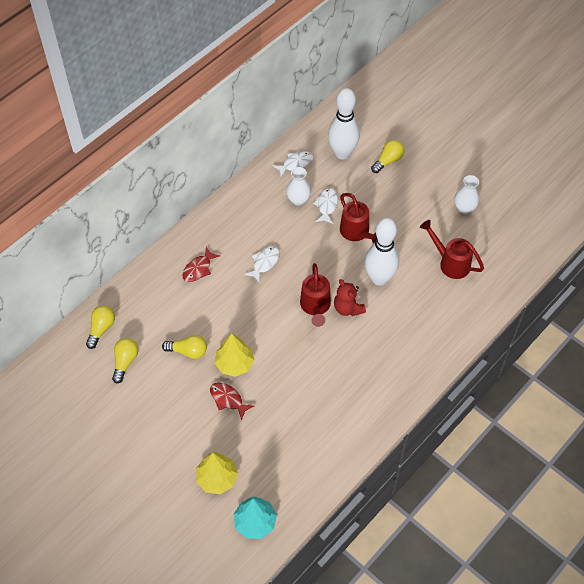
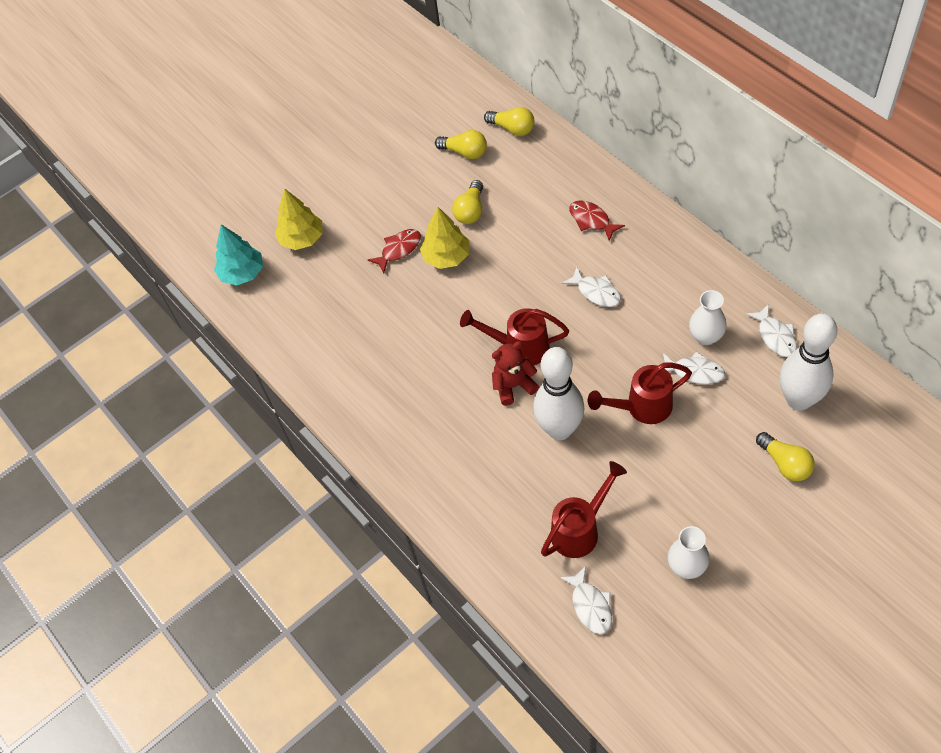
camera: 105 degrees right, 0 degrees up
(499, 255) = (590, 605): none -> white fish

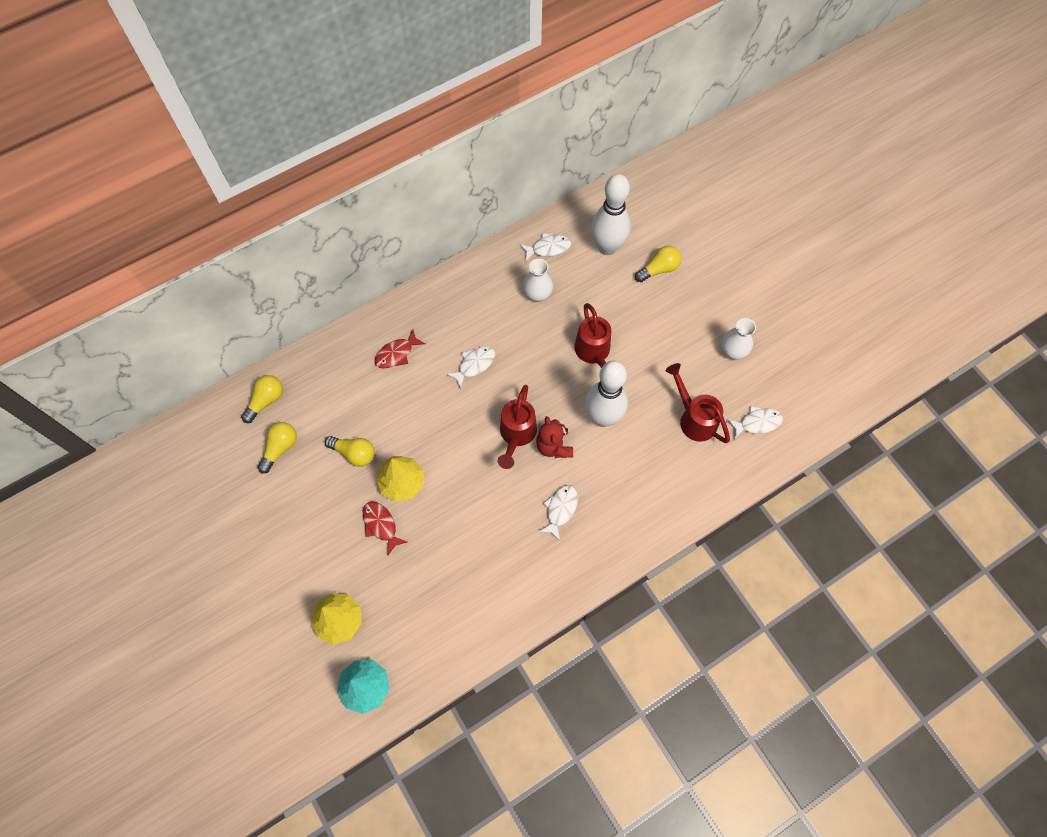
camera: 90 degrees left, 10 degrees up
(694, 372) = (568, 309): white fish -> white fish (560, 509)

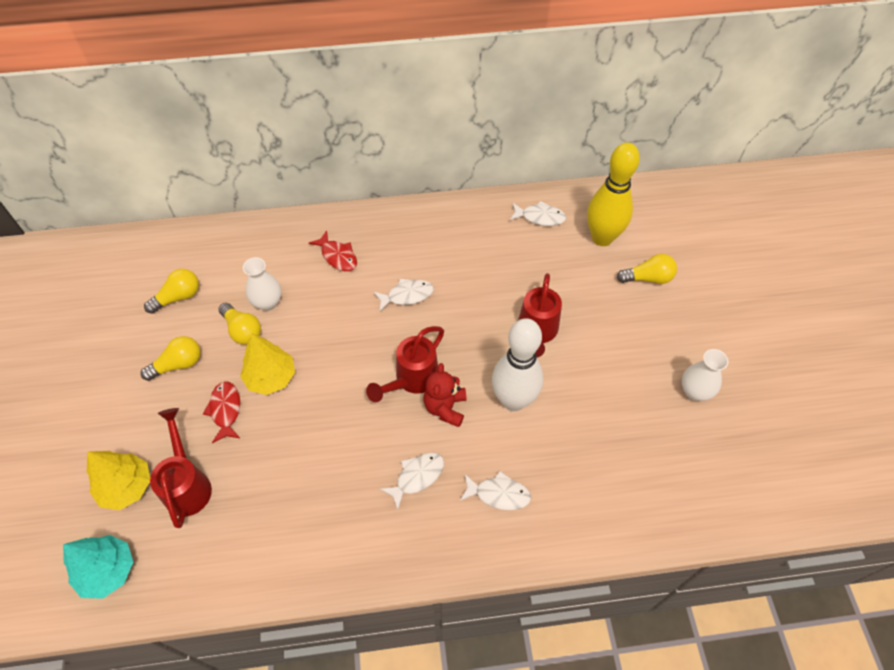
camera: 25 degrees right, 10 degrees down
(266, 401) = (193, 250): yellow light bulb -> yellow light bulb (178, 364)
(397, 354) = (337, 256): red fish -> red fish turned 120 degrees counterclockwise
(537, 294) = (506, 255): white vase -> white vase (268, 302)
(607, 247) = (602, 238): white bowling pin -> yellow bowling pin
(693, 418) = (616, 443): red watering can -> red watering can (187, 484)
(757, 423) = (690, 480): white fish -> white fish (498, 494)

